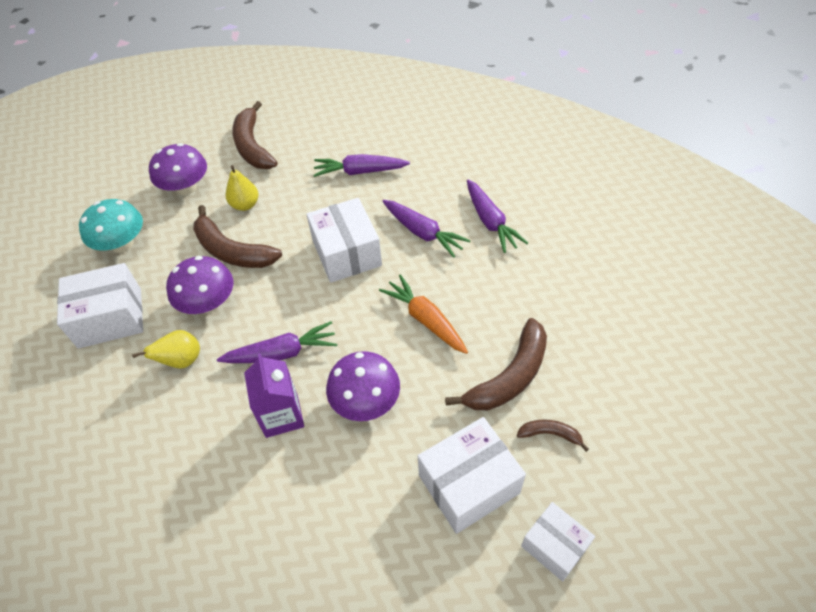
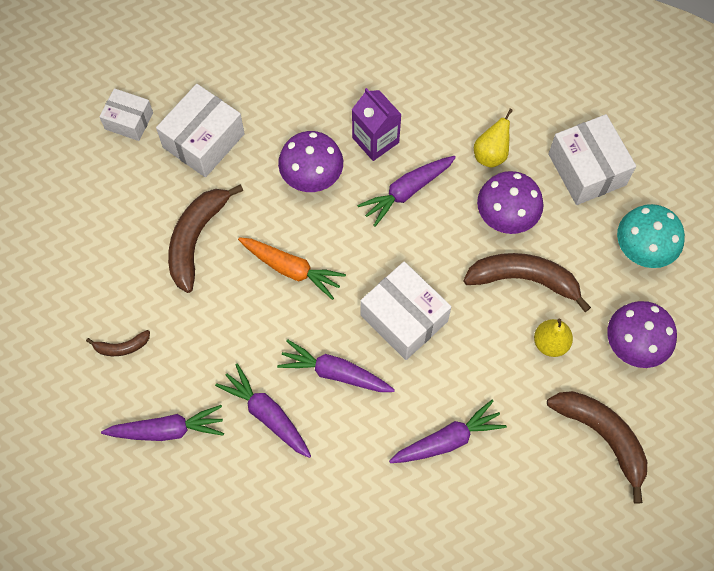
camera: 155 degrees right, 15 degrees up
(110, 318) = (587, 169): white box -> white box turned 75 degrees counterclockwise
(550, 434) = (149, 200): brown banana -> brown banana (122, 347)
(577, 234) = (167, 429): none -> purple carrot

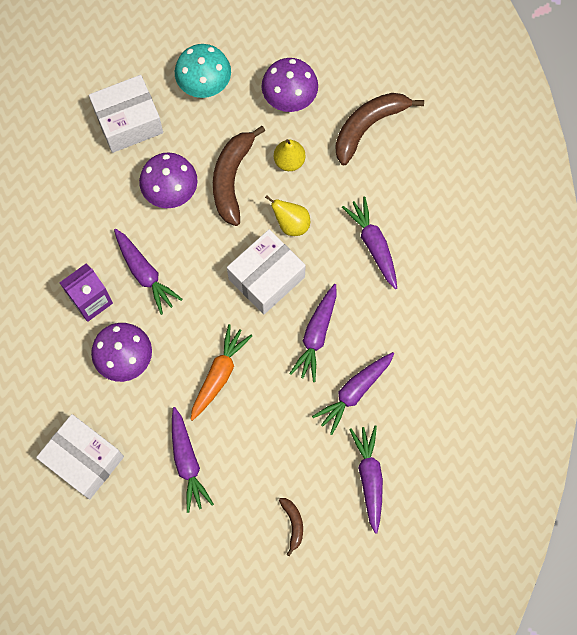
camera: 90 degrees left, 5 degrees up
(129, 121) = (58, 535): white box -> none
(196, 239) = (187, 462): brown banana -> purple carrot
(491, 154) = (110, 201): yellow pear -> yellow pear (291, 224)

